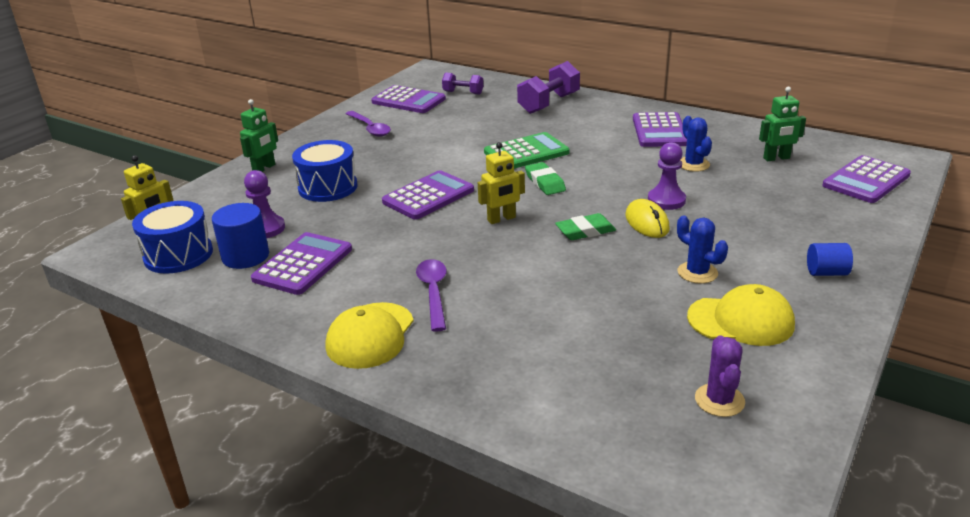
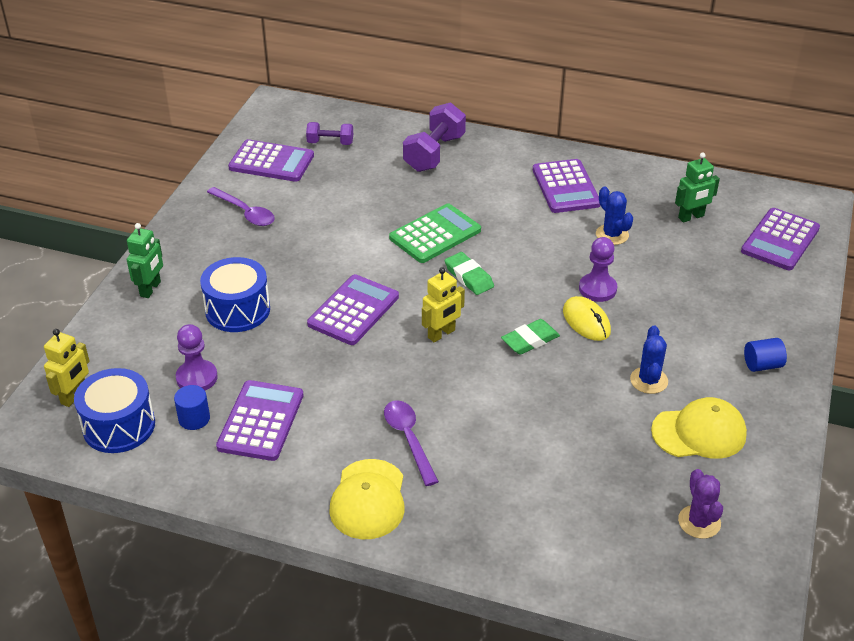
camera: 15 degrees left, 10 degrees up
(245, 256) = (194, 418): blue cylinder -> blue cylinder, size x0.64
(697, 273) = (649, 380): blue cactus -> blue cactus turned 60 degrees clockwise

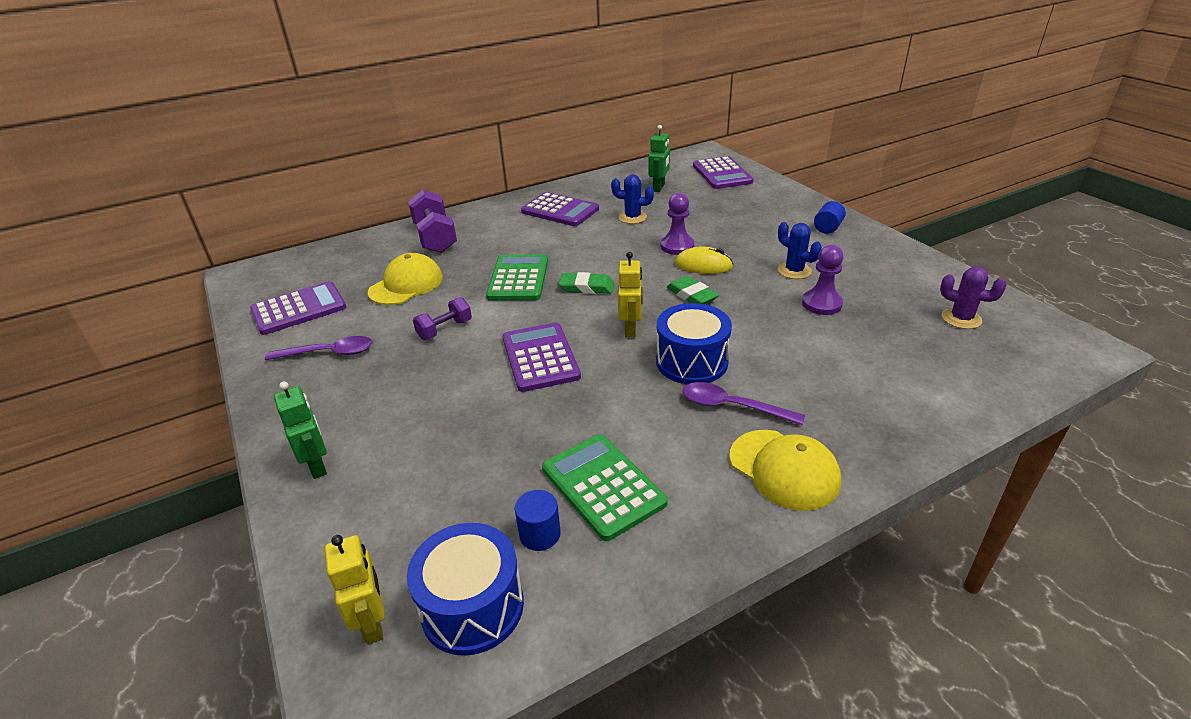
camera: 45 degrees left, 5 degrees down
(197, 378) = (485, 500): purple pawn -> purple pawn (821, 304)
(238, 310) = (438, 422): blue drum -> blue drum (691, 362)
(261, 421) = (603, 486): purple calculator -> green calculator
(330, 143) = (336, 272): purple dumbbell -> purple dumbbell (445, 329)
(530, 340) = (691, 295): green eraser -> green eraser turned 45 degrees counterclockwise
(699, 432) = (868, 277): yellow cap -> yellow cap (406, 285)

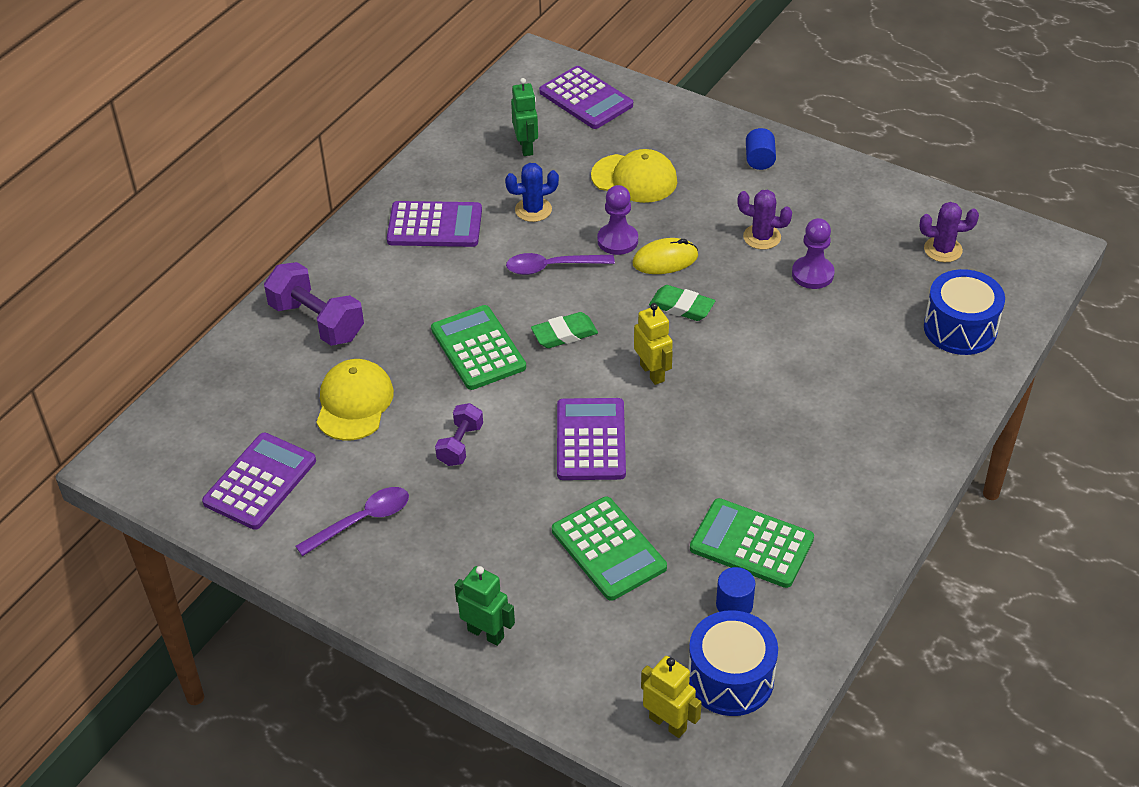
camera: 30 degrees left, 10 degrees up
(476, 440) = (608, 549): none -> green calculator
(540, 357) = (591, 440): purple calculator -> purple calculator turned 45 degrees clockwise
(691, 362) = (737, 390): blue drum -> blue drum (960, 328)
(732, 406) = (804, 425): purple spoon -> purple spoon (552, 267)
(784, 469) = (881, 469): yellow cap -> yellow cap (634, 178)
(794, 271) = (762, 237): blue cactus -> purple cactus

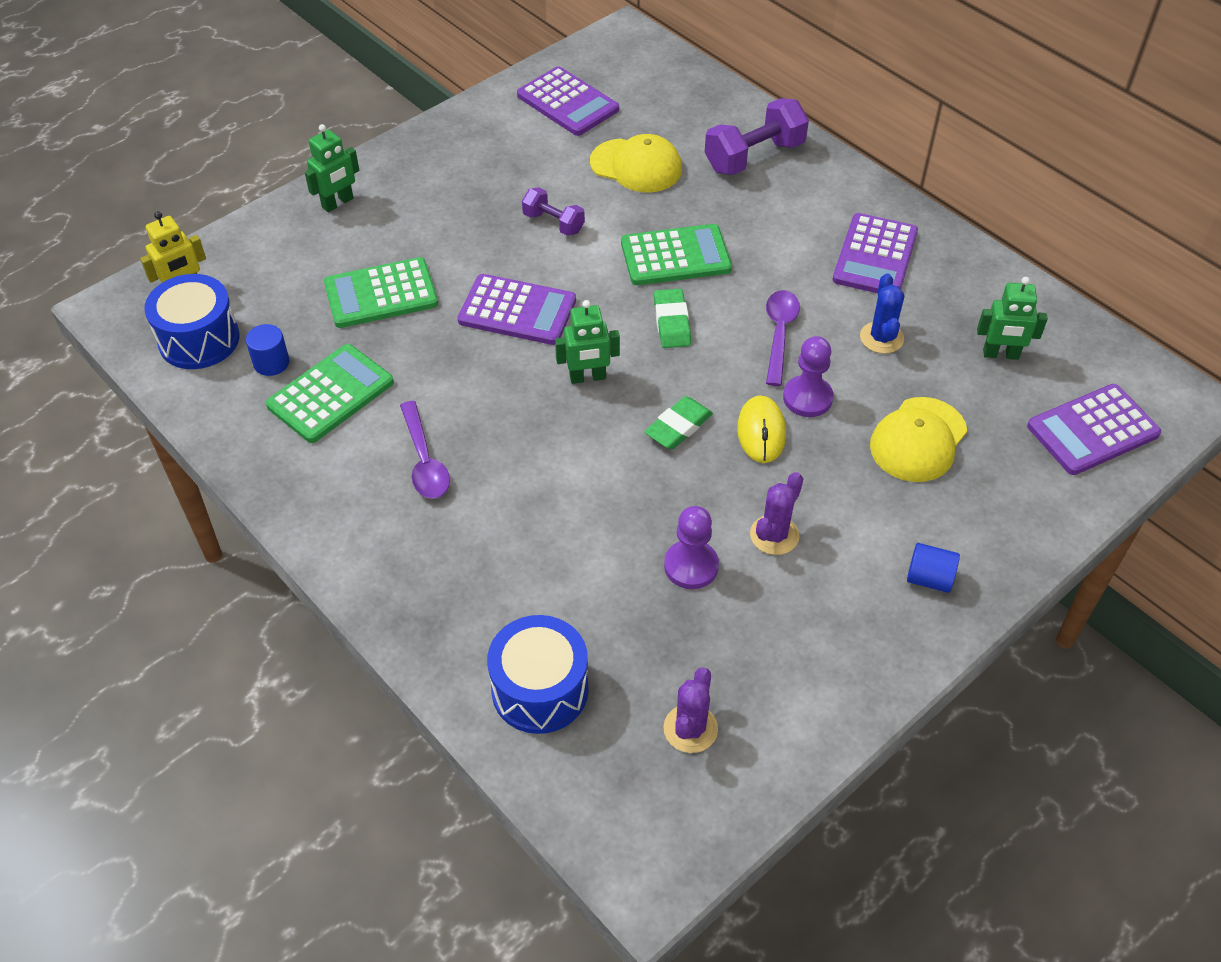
camera: 105 degrees right, 5 degrees up
(362, 520) = (495, 152): purple spoon -> purple spoon (424, 461)
(652, 373) = (587, 377): yellow robot -> green robot

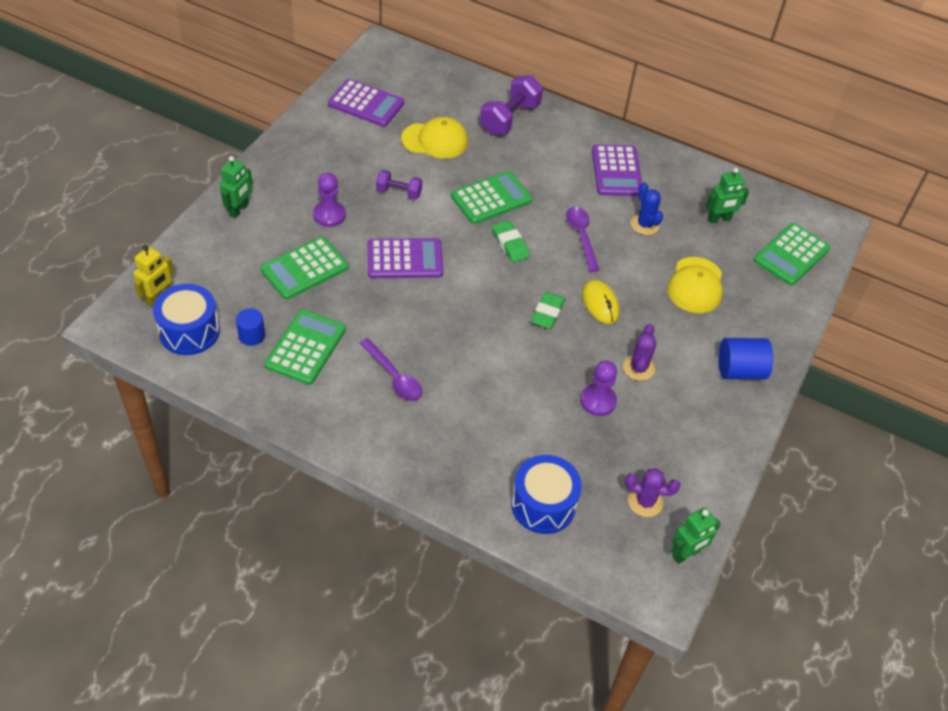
camera: 25 degrees left, 0 degrees up
(587, 377) = (474, 294): green robot -> green robot (686, 554)
(690, 729) = (645, 502): purple cactus -> purple cactus turned 75 degrees counterclockwise
(807, 398) = (618, 274): purple pawn -> purple pawn (329, 215)
(929, 578) = (740, 370): blue cylinder -> blue cylinder, size x1.57
(1092, 430) = (791, 255): purple calculator -> green calculator

